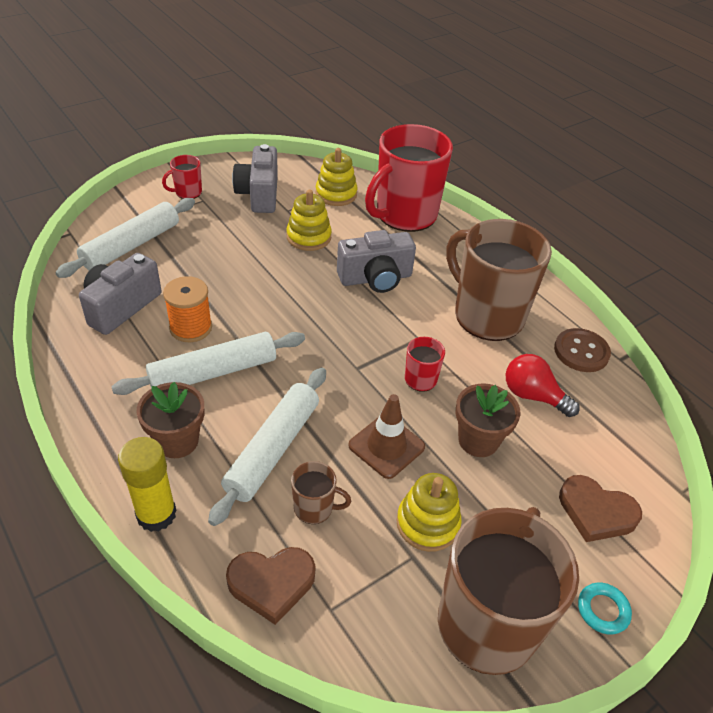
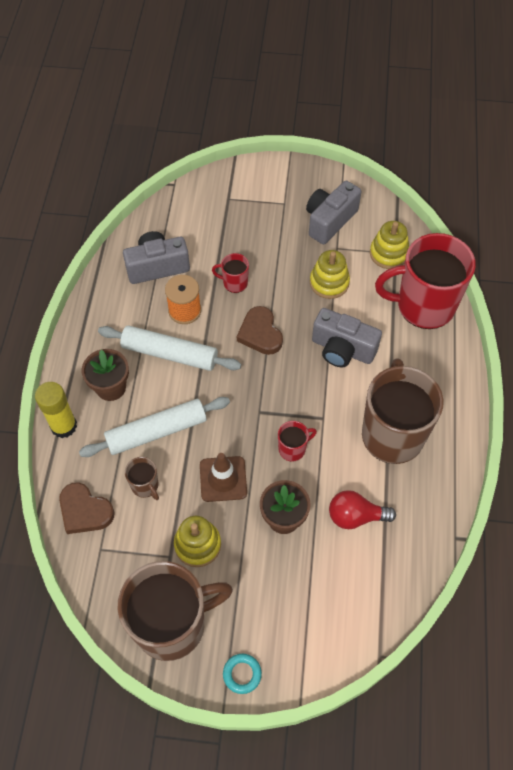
camera: 45 degrees right, 15 degrees up
(131, 245) = (203, 218): white rolling pin -> none
(187, 192) = (279, 190): red mug -> red mug (234, 283)
(533, 396) = (355, 516): red light bulb -> red light bulb turned 75 degrees counterclockwise
(581, 352) = (431, 511): brown button -> none
(596, 512) = (306, 620): brown heart -> brown heart (260, 333)

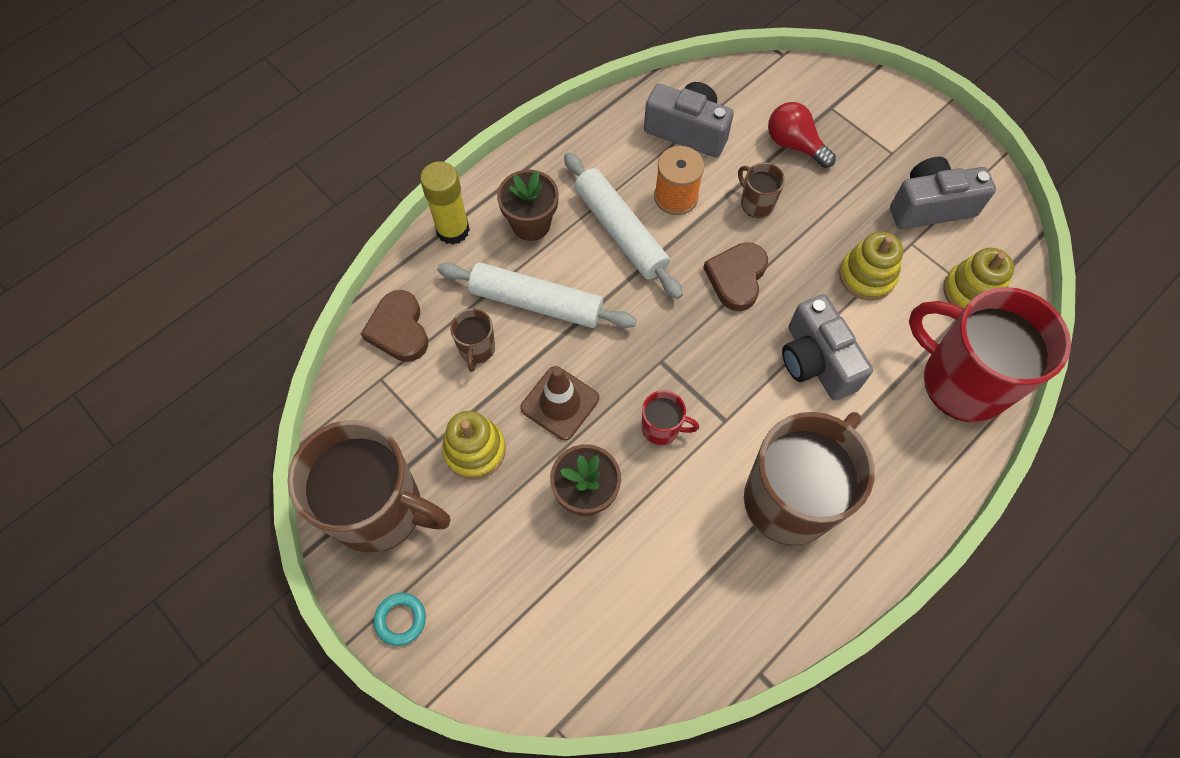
camera: 40 degrees right, 5 degrees up
(234, 283) = (756, 203): red mug -> brown mug
(355, 516) = (665, 556): red light bulb -> red light bulb (794, 145)

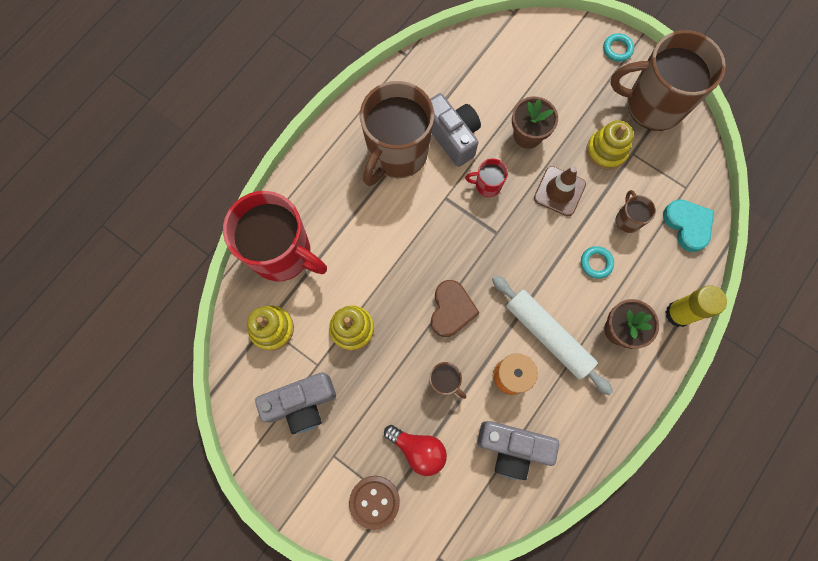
camera: 170 degrees right, 10 degrees up
(399, 329) = (687, 225): brown heart -> turquoise heart
(536, 302) = (596, 263): white rolling pin -> turquoise ring
(816, 361) = (386, 251): grey camera -> grey camera (452, 136)
(847, 107) = (374, 501): none -> brown button

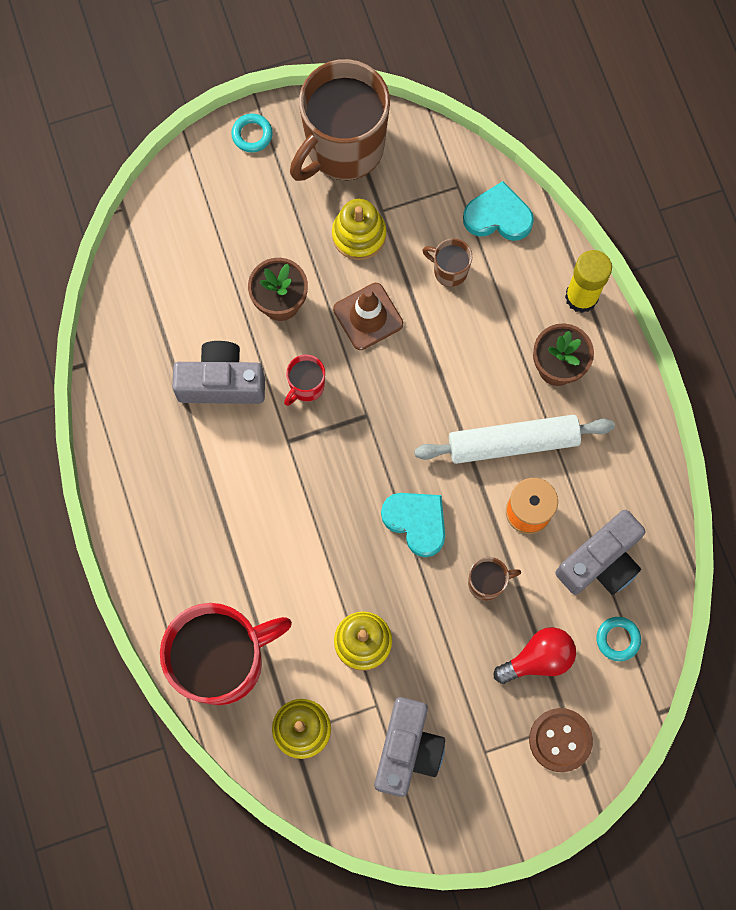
camera: 55 degrees left, 0 degrees up
(397, 154) = (198, 457): brown mug -> none
(451, 310) = (416, 522): brown heart -> turquoise heart
(596, 263) = (472, 338): turquoise ring -> turquoise ring (618, 639)

